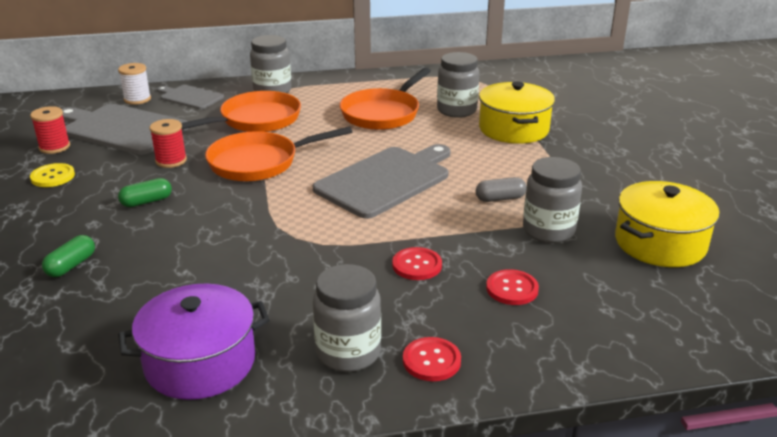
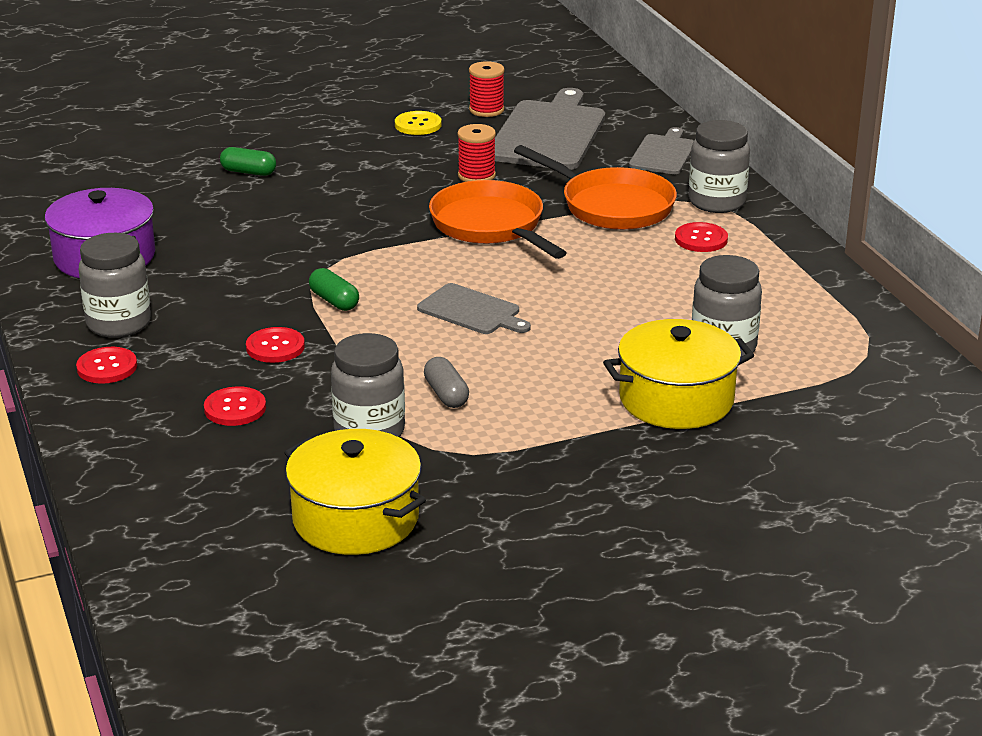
camera: 80 degrees right, 0 degrees up
(137, 99) = (638, 125): white spool -> none
(146, 202) = (377, 181): green capsule -> green capsule (334, 301)
(320, 100) = (701, 239): none -> red button
(383, 113) = (680, 290): orange pan -> none
(386, 180) = (472, 311): grey cutting board -> grey cutting board, size x0.55

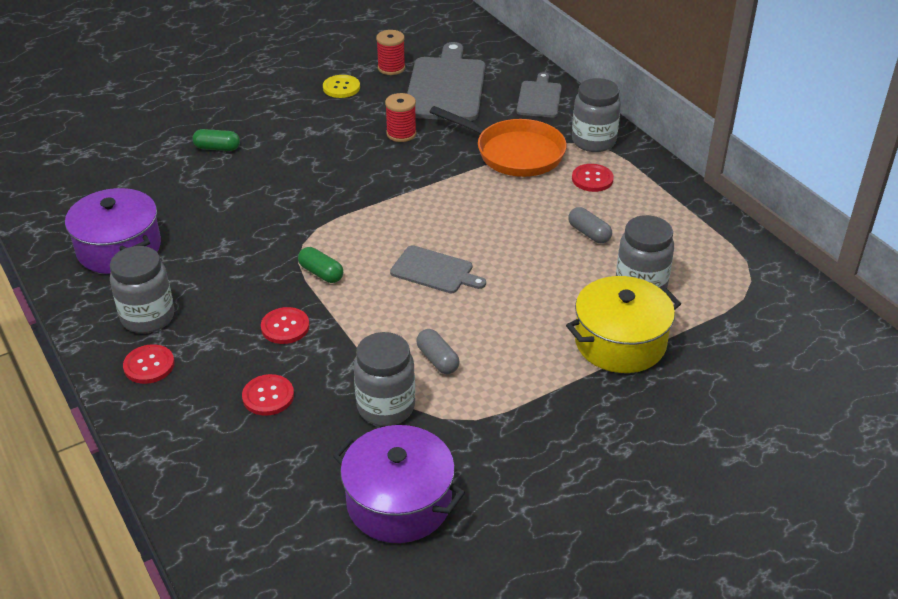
camera: 10 degrees left, 10 degrees up
(355, 518) = (399, 502): yellow pot -> purple pot
(491, 226) = (426, 183): orange pan -> none
(677, 292) = (589, 233): none -> grey capsule

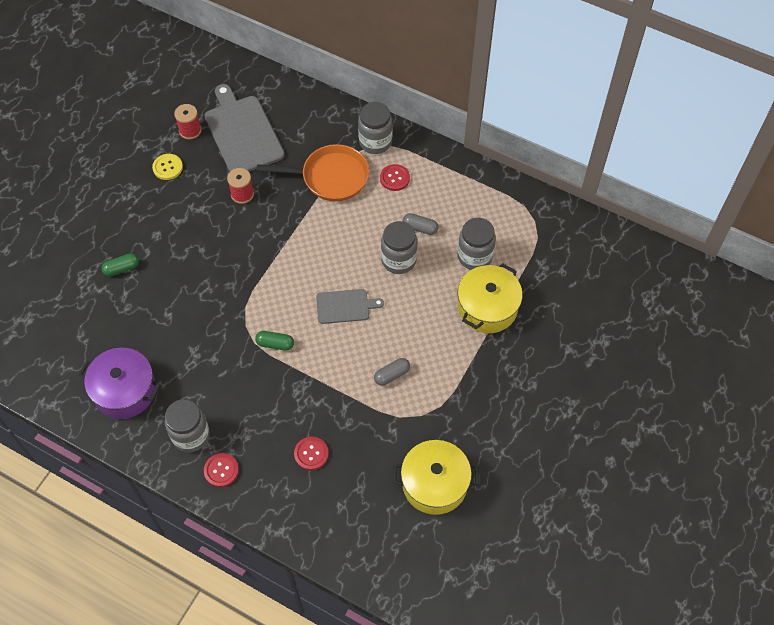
camera: 30 degrees left, 20 degrees up
(285, 327) = (283, 398): red button -> none
(386, 407) = (385, 425): grey jar -> grey jar (398, 260)
(399, 502) = (434, 484): purple pot -> yellow pot
(437, 360) = (392, 375): grey capsule -> grey capsule turned 60 degrees counterclockwise
(539, 98) = (314, 115): grey cutting board -> none

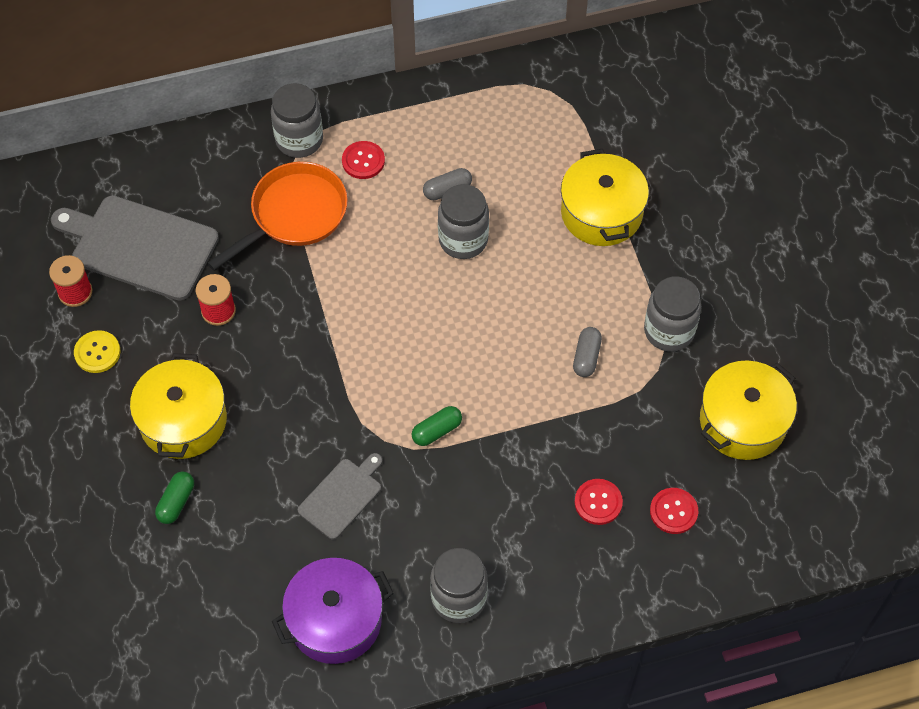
camera: 45 degrees left, 0 degrees up
(168, 233) = (183, 420): none -> yellow pot
(221, 470) = (530, 602): red button -> red button (673, 511)
(345, 306) = (463, 331): grey cutting board -> grey cutting board (342, 496)
(474, 256) = (533, 173): grey jar -> grey jar (669, 331)

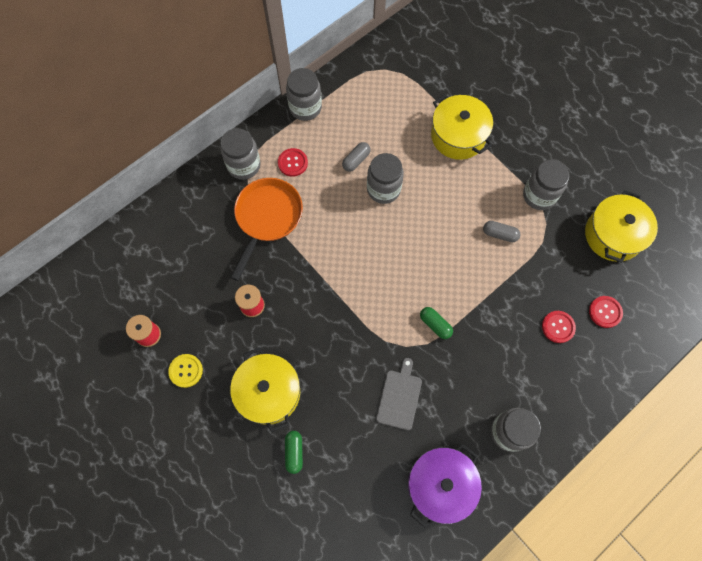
camera: 25 degrees left, 10 degrees up
(139, 246) = (176, 283): grey cutting board -> none
(417, 99) = (305, 108): none -> grey jar
(437, 431) = (435, 324): green capsule -> green capsule turned 75 degrees counterclockwise
(586, 357) = (500, 234): grey capsule -> grey capsule turned 60 degrees counterclockwise

